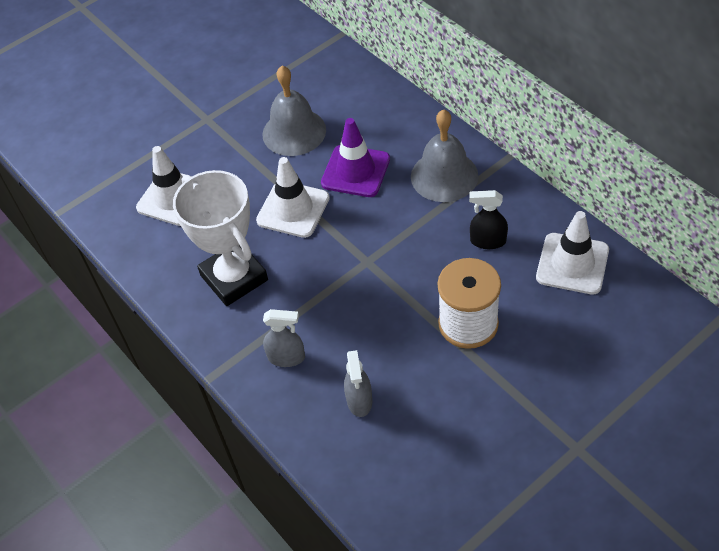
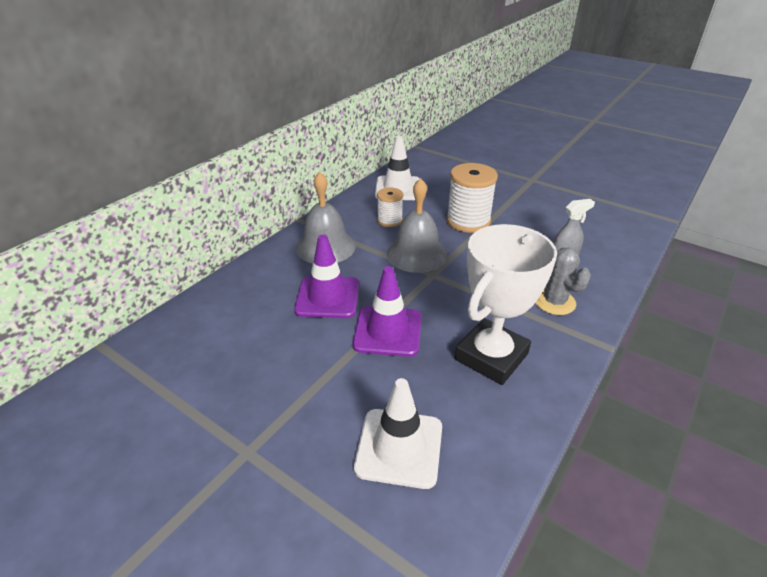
camera: 110 degrees left, 15 degrees down
(286, 357) = (554, 302): grey spray bottle -> grey cactus
(293, 209) = (388, 331): white traffic cone -> purple traffic cone
(294, 132) = (273, 353): grey bell -> grey bell (416, 254)
(487, 241) = (389, 220): black spray bottle -> white spool

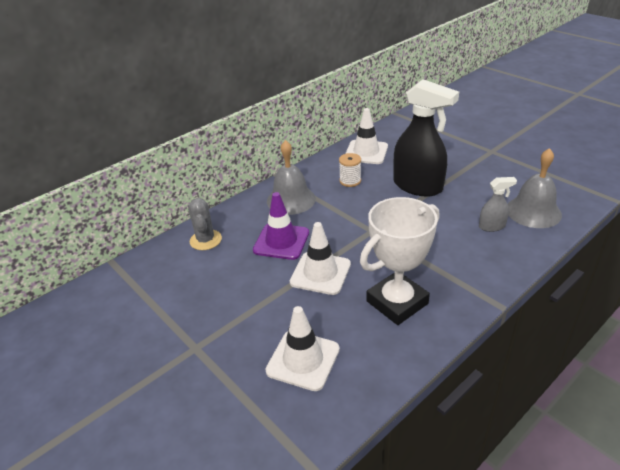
camera: 15 degrees right, 0 degrees up
(388, 331) = (320, 273): purple traffic cone -> white traffic cone
(416, 254) = (363, 212): grey bell -> grey bell (533, 211)
(468, 221) = (418, 186): white spool -> black spray bottle
(554, 302) = (468, 263): grey cactus -> grey cactus (205, 240)

